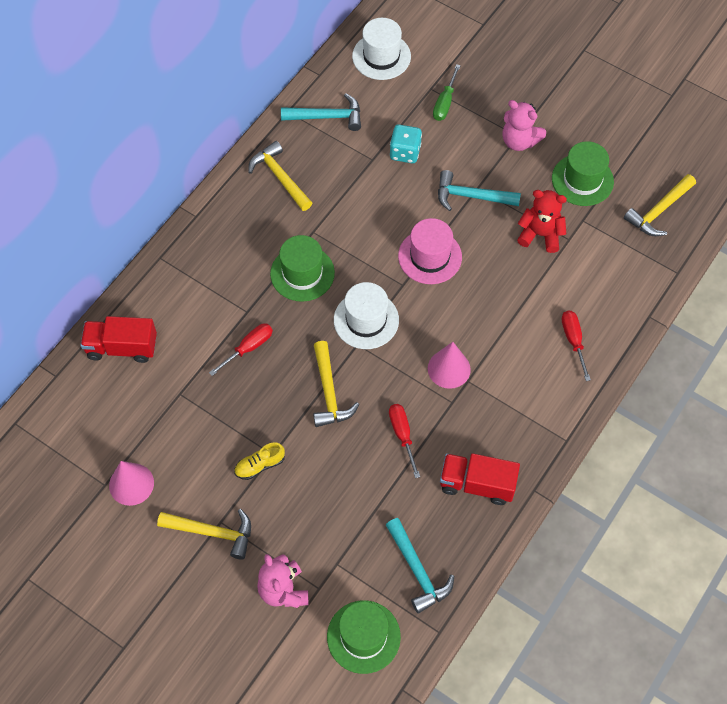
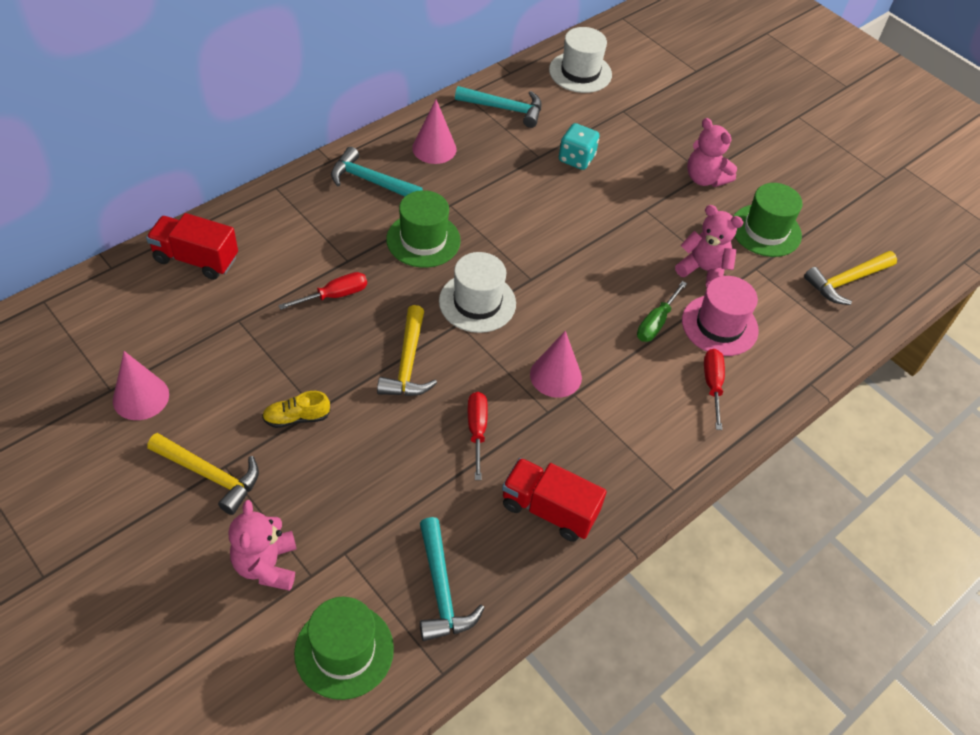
camera: 10 degrees right, 10 degrees down
(280, 177) = (434, 148): yellow hammer -> pink cone
(430, 256) = (571, 260): pink hat -> pink hat (719, 325)
(445, 102) = (634, 126): green screwdriver -> green screwdriver (656, 322)
(471, 196) = (636, 215): turquoise hammer -> turquoise hammer (371, 181)
(540, 234) = (703, 270): red teddy bear -> pink teddy bear

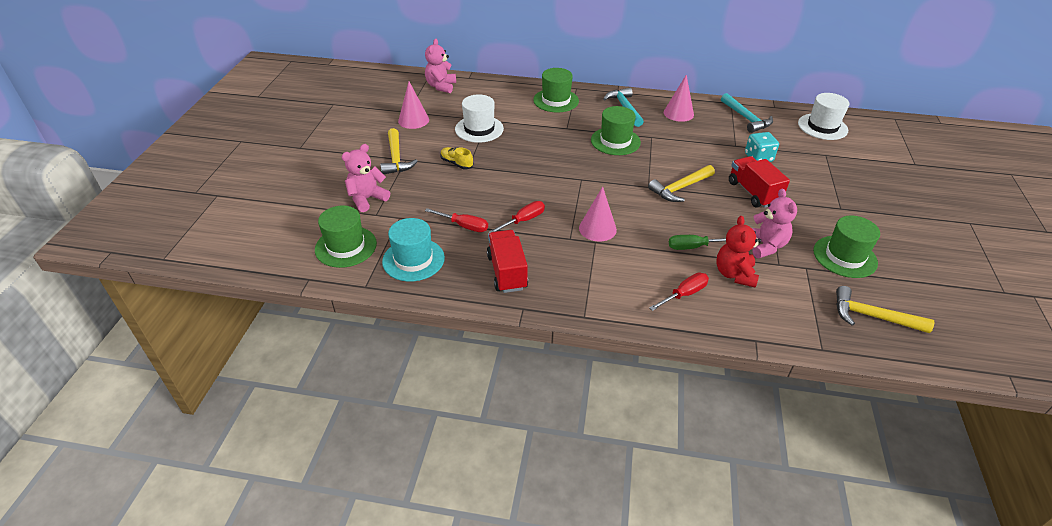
camera: 55 degrees right, 10 degrees down
(196, 259) = (504, 92): red truck -> red truck (753, 193)
(278, 226) = (556, 100): none -> green hat
(334, 296) = (540, 136): red screwdriver -> red screwdriver (464, 226)
(408, 363) = (533, 177): yellow hammer -> yellow hammer (680, 188)
(441, 589) = (413, 259): turquoise hammer -> turquoise hat
(477, 302) = (604, 178): white hat -> white hat (479, 129)
(705, 178) = (837, 210): pink teddy bear -> pink teddy bear (441, 86)
(719, 325) = (734, 274): pink hat -> red teddy bear

